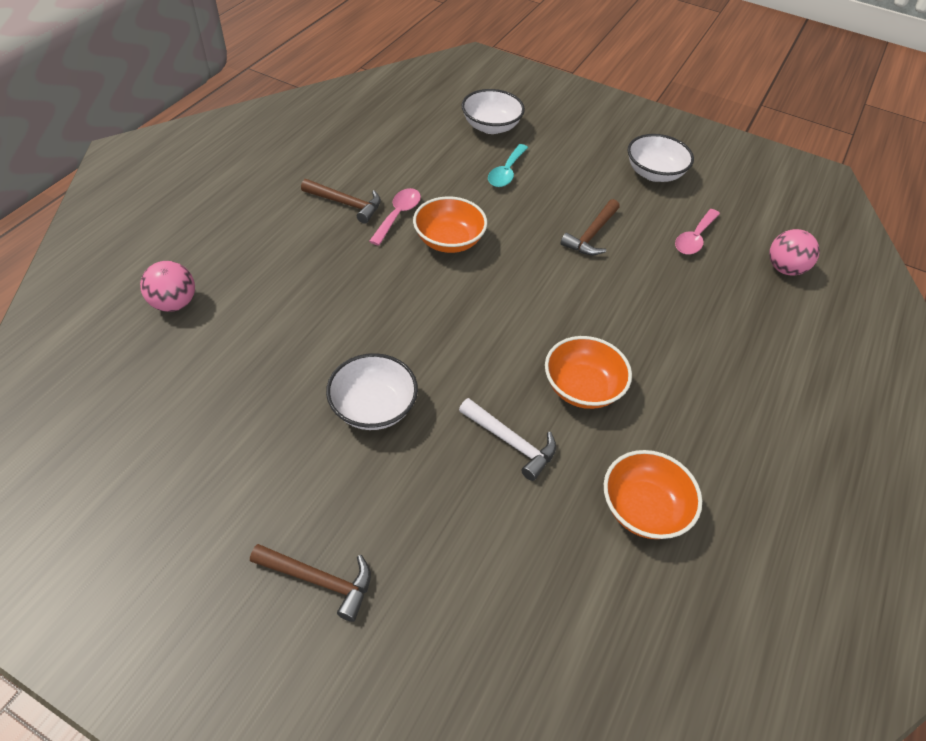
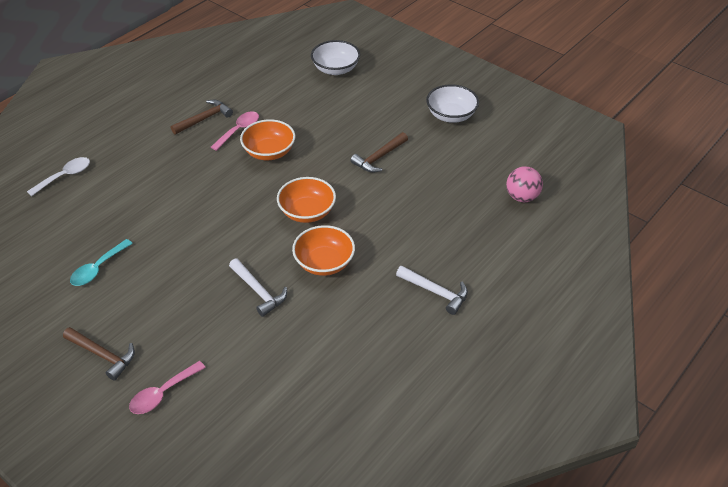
camera: 15 degrees right, 5 degrees down
(174, 303) = (64, 176): pink ball -> white spoon
(346, 204) = (204, 119): brown hammer -> brown hammer turned 75 degrees counterclockwise
(373, 407) = (174, 258): white bowl -> none
(506, 172) = (333, 105): turquoise spoon -> turquoise spoon (98, 268)
(643, 508) = (333, 344): orange bowl -> orange bowl (307, 212)
(694, 238) = (460, 167): pink spoon -> pink spoon (163, 393)
(742, 410) = (436, 292): none -> white hammer

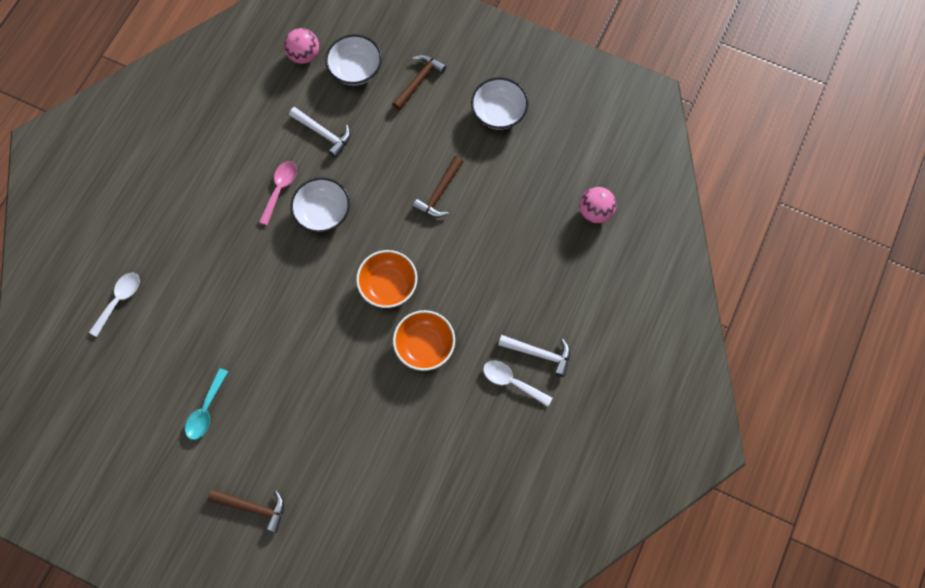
camera: 15 degrees left, 25 degrees up
(163, 393) = (325, 532): pink spoon -> none
(204, 119) = (236, 181): brown hammer -> brown hammer (419, 81)
(259, 291) = (373, 396): white hammer -> white hammer (323, 133)
(269, 152) = (323, 213): orange bowl -> white bowl
(296, 54) = (304, 55): none -> pink ball
(401, 309) = (512, 382): none -> white spoon

